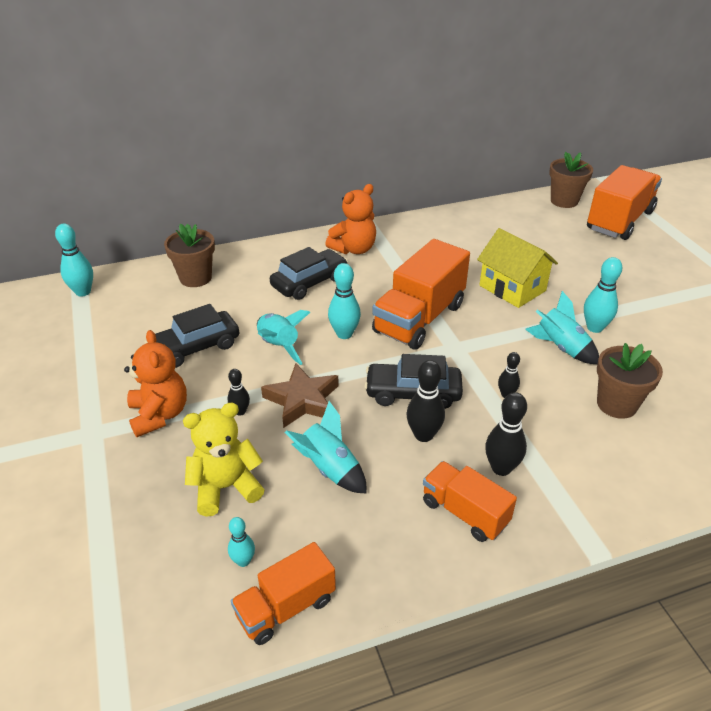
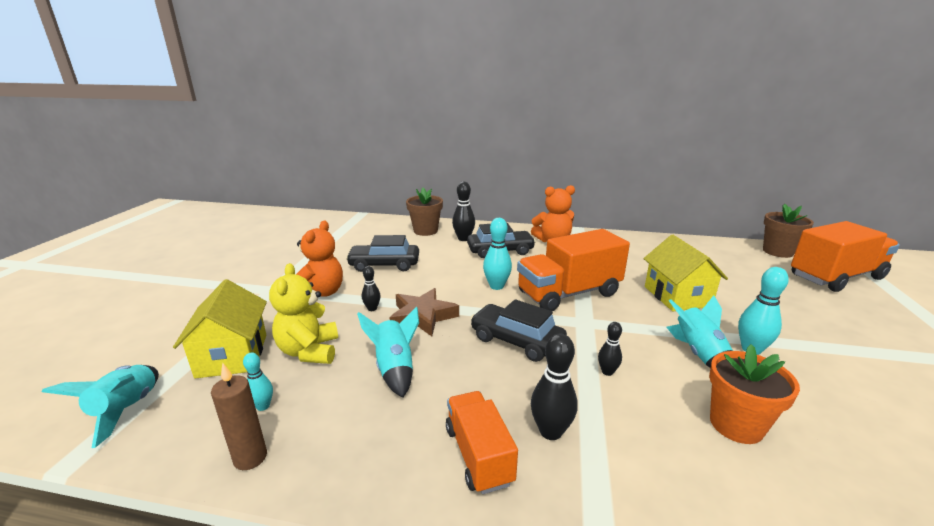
camera: 30 degrees right, 15 degrees down
(83, 292) = (353, 222): turquoise bowling pin -> none
(146, 528) = (232, 355): none -> yellow house
(226, 487) = (309, 351): yellow teddy bear -> yellow teddy bear turned 105 degrees counterclockwise
(278, 346) = (440, 279): turquoise rocket -> turquoise rocket (126, 410)
(286, 607) = (250, 458): orange truck -> brown candle
(423, 435) = (497, 374): black bowling pin -> black bowling pin (463, 239)
(616, 404) = (736, 425): brown flower pot -> orange flower pot

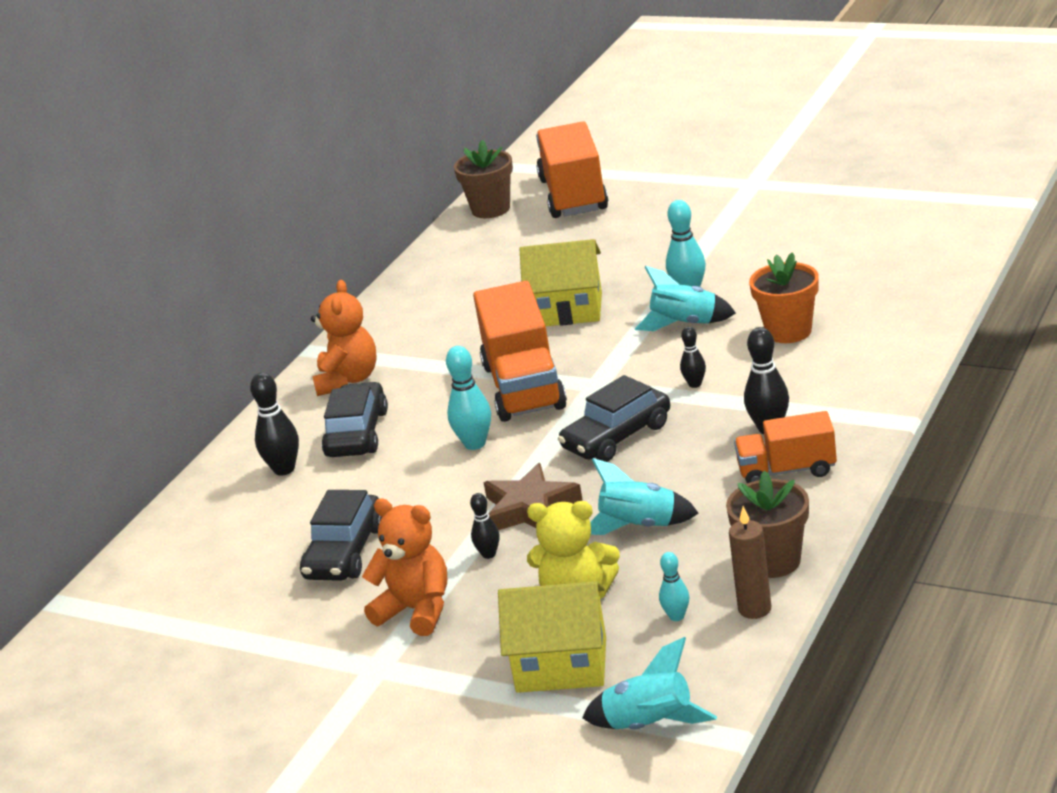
camera: 70 degrees left, 5 degrees up
(425, 231) = (219, 512): brown flower pot -> brown flower pot (773, 561)

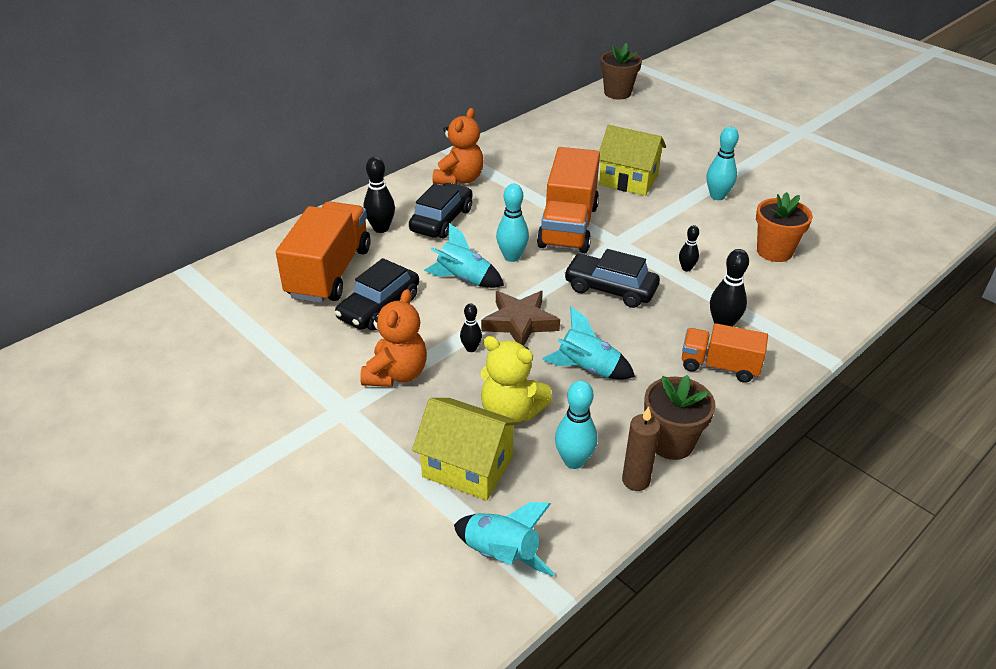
camera: 15 degrees right, 10 degrees up
(416, 610) = (396, 374): orange teddy bear -> orange teddy bear turned 60 degrees clockwise
(573, 195) = (676, 101): orange truck -> orange truck (329, 272)
(617, 437) = (610, 289): black car -> black car turned 45 degrees clockwise
(676, 616) = (574, 461): turquoise bowling pin -> turquoise bowling pin, size x1.67
(685, 324) = (702, 219): turquoise rocket -> turquoise rocket (464, 279)

